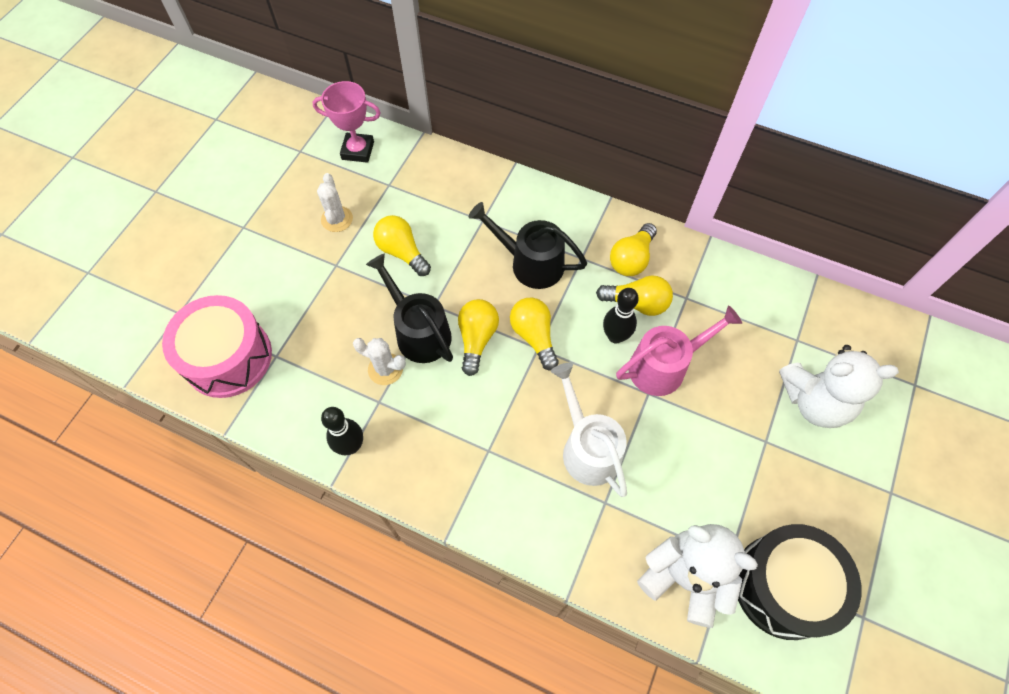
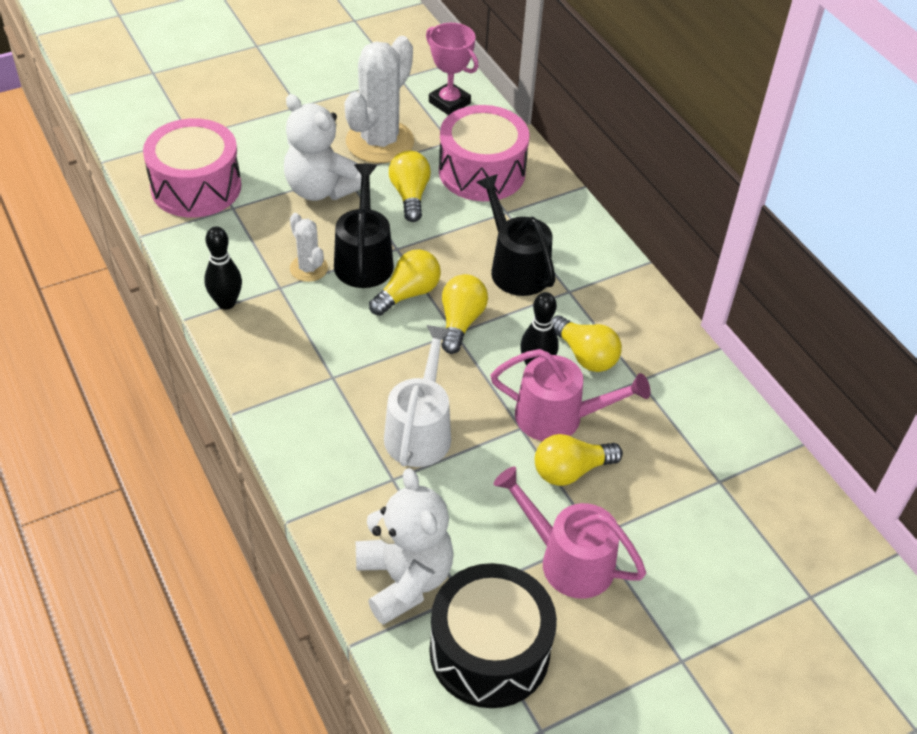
camera: 35 degrees right, 15 degrees down
(337, 219) = (380, 142): white cactus -> white cactus, size x1.99
(435, 197) = (482, 172): none -> pink drum
(631, 259) = (617, 319): yellow light bulb -> yellow light bulb (570, 471)
(766, 474) = (568, 560): none -> pink watering can
(814, 401) = (682, 539): white teddy bear -> white teddy bear (321, 189)

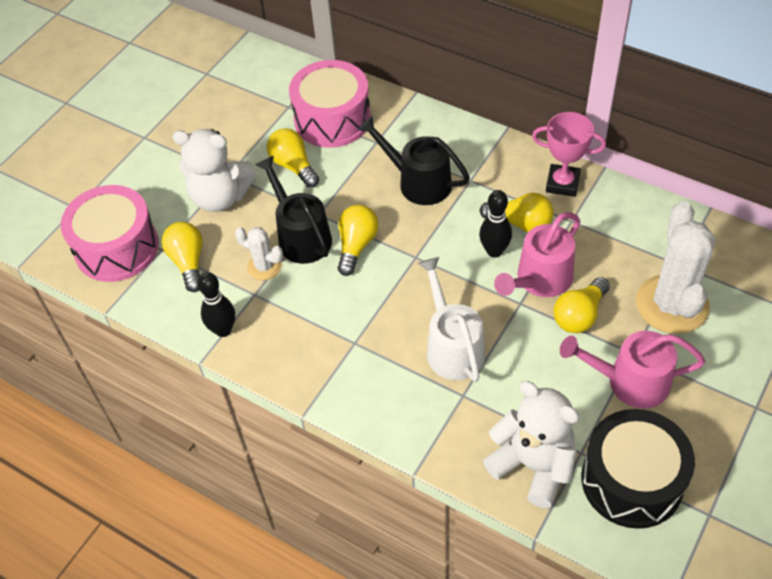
camera: 25 degrees left, 5 degrees up
(380, 142) = (234, 134): white cactus -> white cactus (672, 304)
(449, 103) = (262, 75): pink trophy -> pink trophy (562, 183)
(460, 322) = (413, 246): yellow light bulb -> yellow light bulb (188, 262)
(558, 417) = (539, 280): pink watering can -> pink watering can turned 150 degrees clockwise

